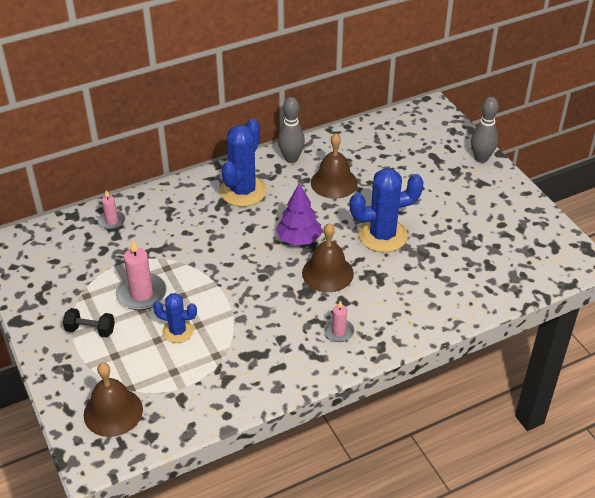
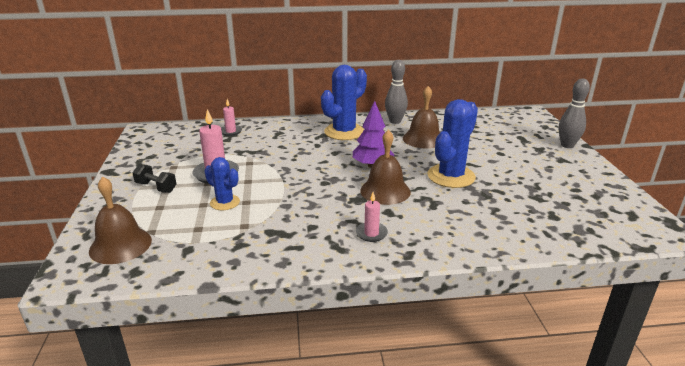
camera: 20 degrees right, 15 degrees down
(382, 235) = (451, 176): blue cactus -> blue cactus turned 60 degrees counterclockwise

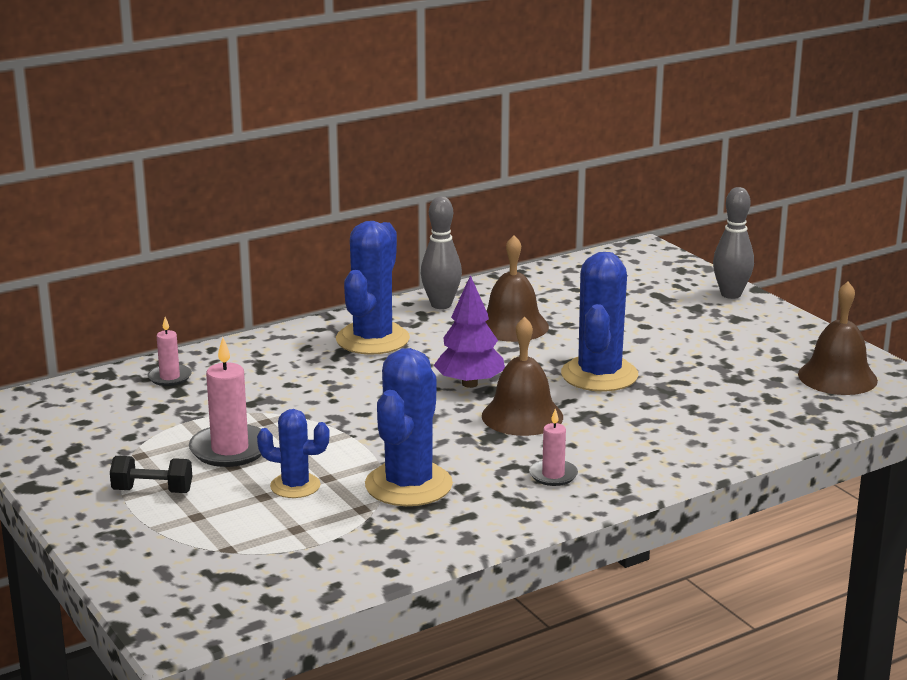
camera: 25 degrees left, 5 degrees down
(120, 245) = (203, 576): brown bell -> brown bell (837, 377)
(283, 218) = (408, 485): none -> blue cactus

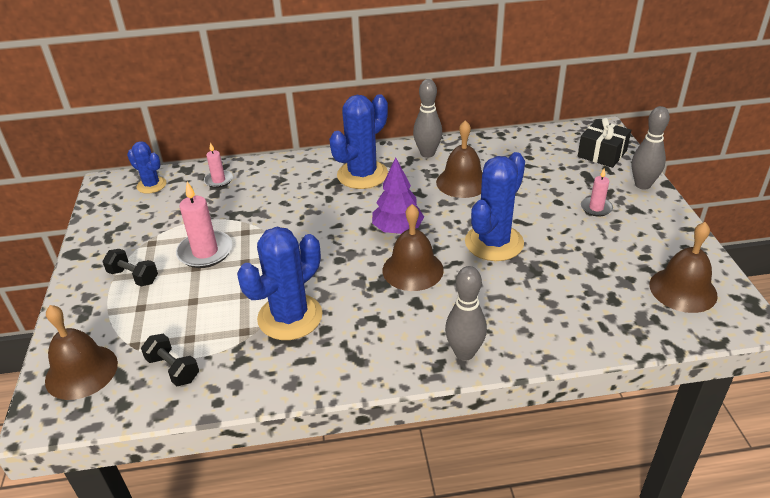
camera: 25 degrees right, 15 degrees up
(182, 586) = (81, 371): none -> brown bell
(295, 486) = (219, 297): blue cactus -> blue cactus (151, 185)
(305, 558) = (173, 369): none -> black dumbbell
(553, 475) = (395, 336): pink candle -> pink candle (596, 208)
(644, 472) = (464, 353): none -> grey bowling pin
(662, 272) = (602, 154): none -> black gift

